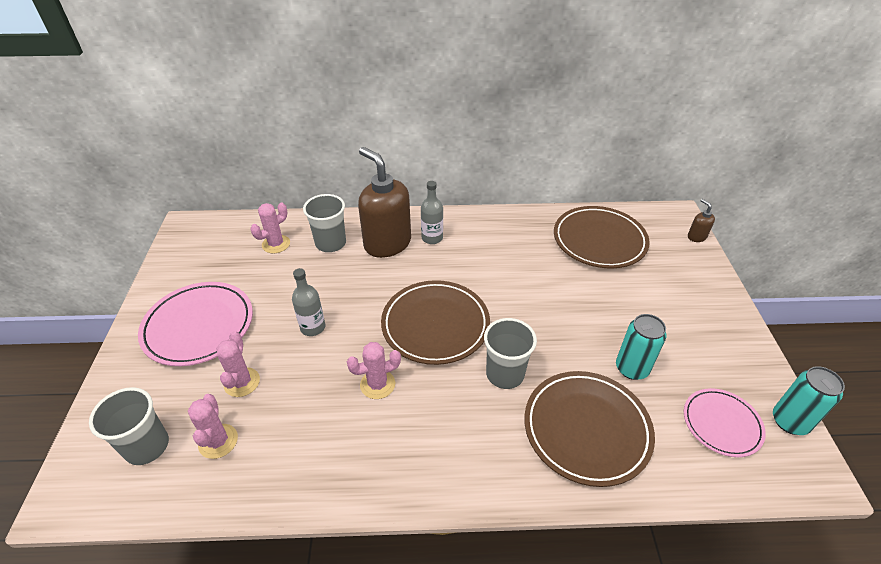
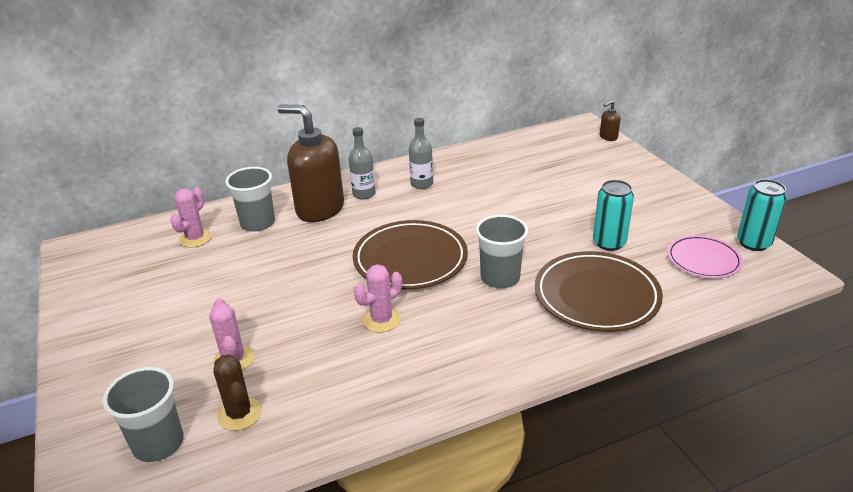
camera: 20 degrees left, 10 degrees down
(199, 326) = (151, 328): pink plate -> none
(218, 441) = (239, 414): pink cactus -> brown cactus
(313, 327) = (283, 295): grey bottle -> grey bottle (421, 184)
(599, 240) = (525, 159): brown plate -> none
(696, 237) = (608, 137): brown soap dispenser -> brown soap dispenser turned 75 degrees counterclockwise

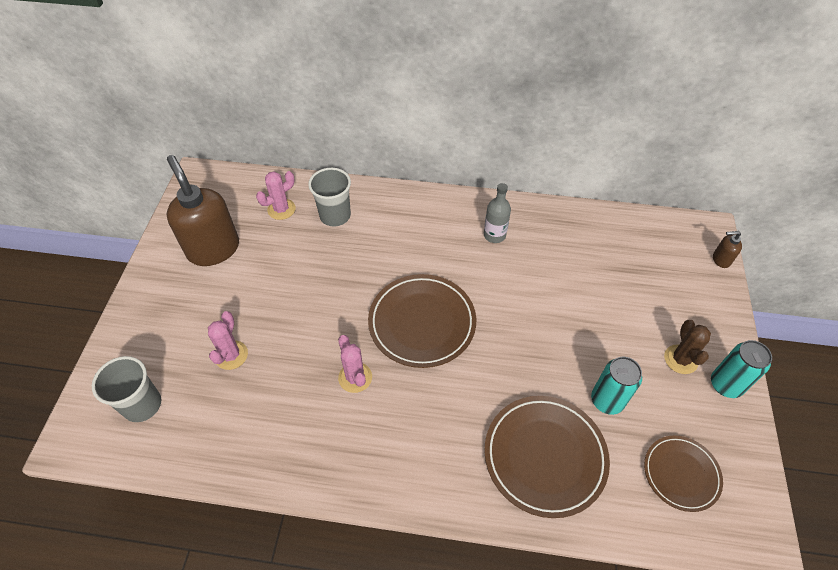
camera: 30 degrees right, 20 degrees up
(239, 414) = (204, 410): brown cactus -> brown cactus (680, 359)
(319, 209) = (391, 223): brown soap dispenser -> brown soap dispenser (213, 249)
(364, 194) = (438, 223): grey bottle -> none
(381, 320) = (355, 377): pink cactus -> pink cactus turned 75 degrees clockwise
(500, 278) = (479, 386): grey cup -> none
(703, 260) = (681, 474): pink plate -> brown plate
(753, 243) = (752, 483): turquoise can -> turquoise can (725, 385)

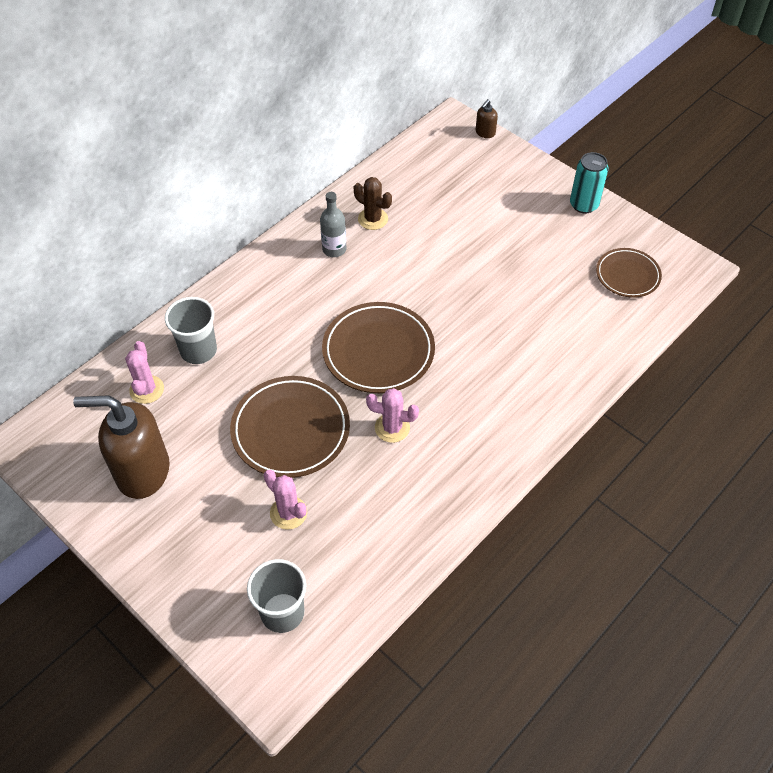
camera: 55 degrees left, 0 degrees up
(544, 456) = (558, 343): brown plate -> brown plate (290, 430)
(607, 400) = (543, 278): turquoise can -> none
(680, 359) = (545, 214): brown cactus -> brown cactus (373, 219)

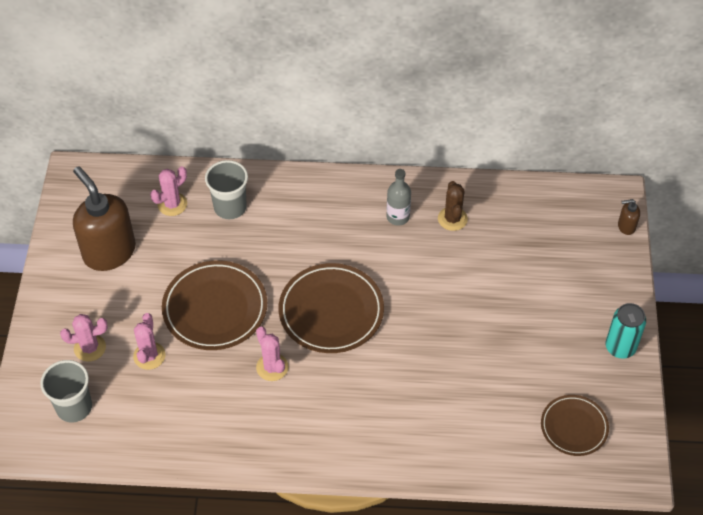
camera: 50 degrees right, 0 degrees up
(230, 556) = (90, 348): none -> pink cactus

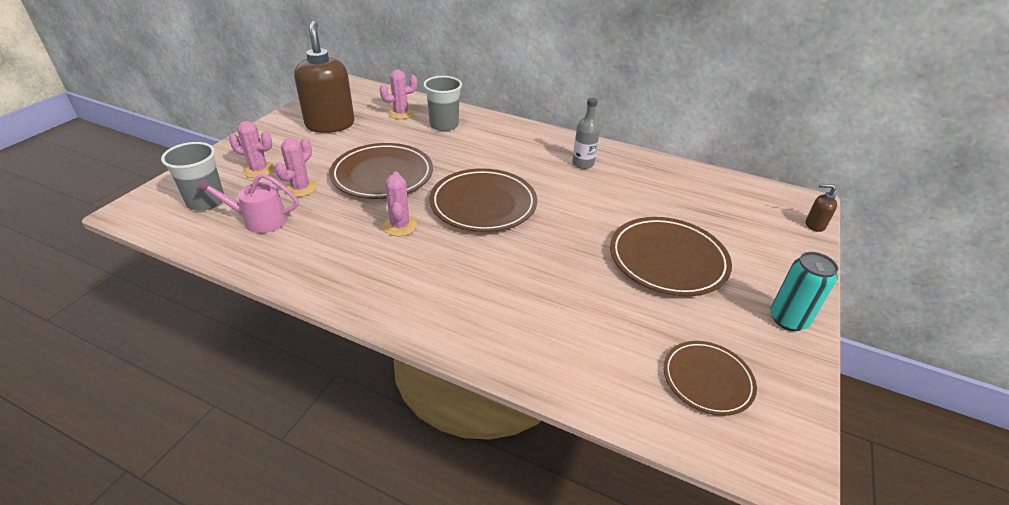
camera: 20 degrees right, 15 degrees down
(142, 410) = (259, 220): none -> pink watering can
(452, 219) = (633, 177): brown cactus -> none
(514, 318) = (667, 260): none -> brown plate

